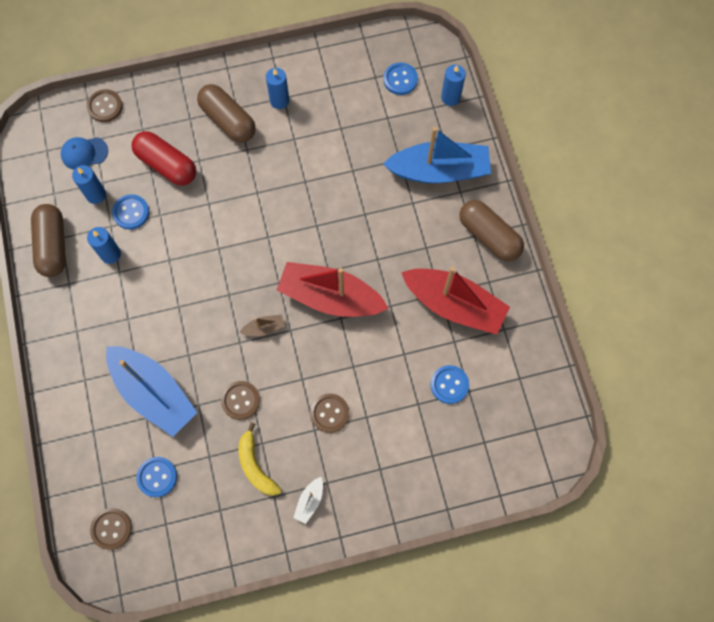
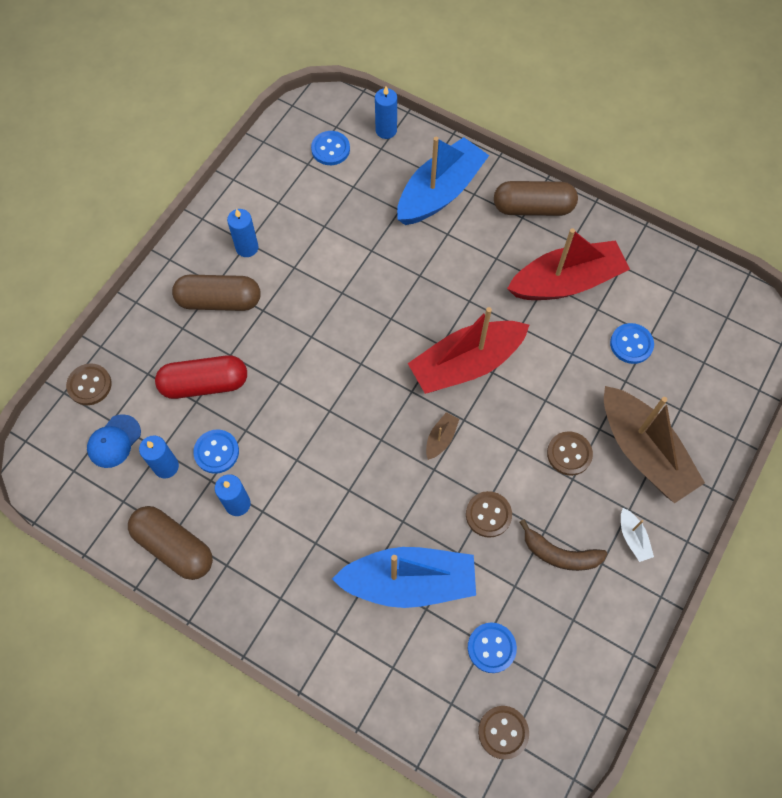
camera: 45 degrees left, 5 degrees down
(255, 466) = (560, 554): yellow banana -> brown banana
(377, 457) = (643, 451): none -> brown boat

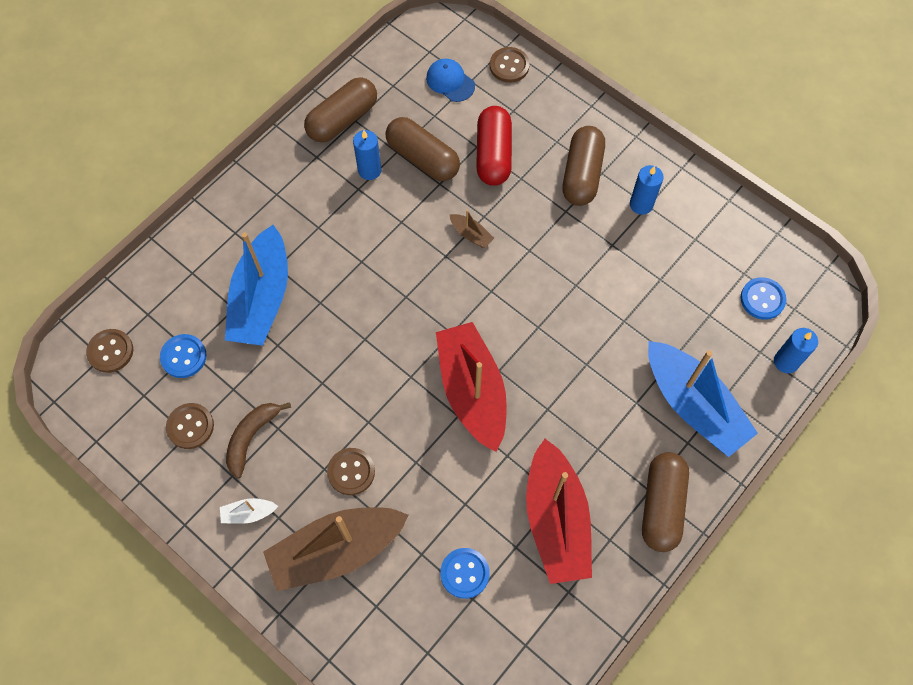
camera: 100 degrees right, 0 degrees up
(166, 466) = (417, 119): blue candle -> none
(216, 452) = (423, 158): blue button -> brown capsule
(441, 438) = (395, 351): brown boat -> brown boat (471, 234)
(488, 515) = (307, 379): brown button -> brown button (190, 426)

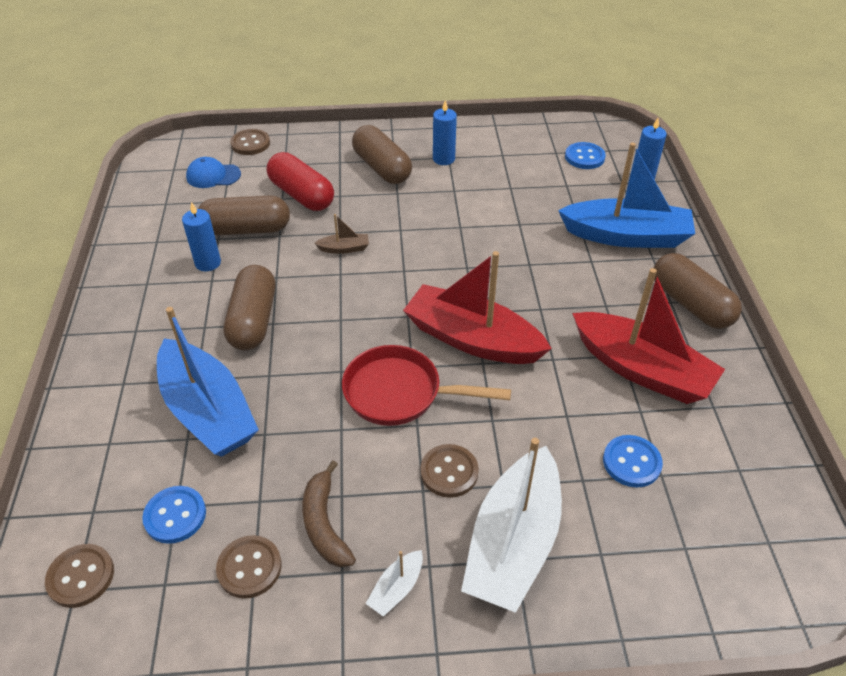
camera: 45 degrees left, 20 degrees down
(336, 550) = (513, 542): brown boat -> white boat
(342, 119) = (144, 247): brown capsule -> brown capsule (253, 320)
(382, 389) = (400, 393): none -> red pan

